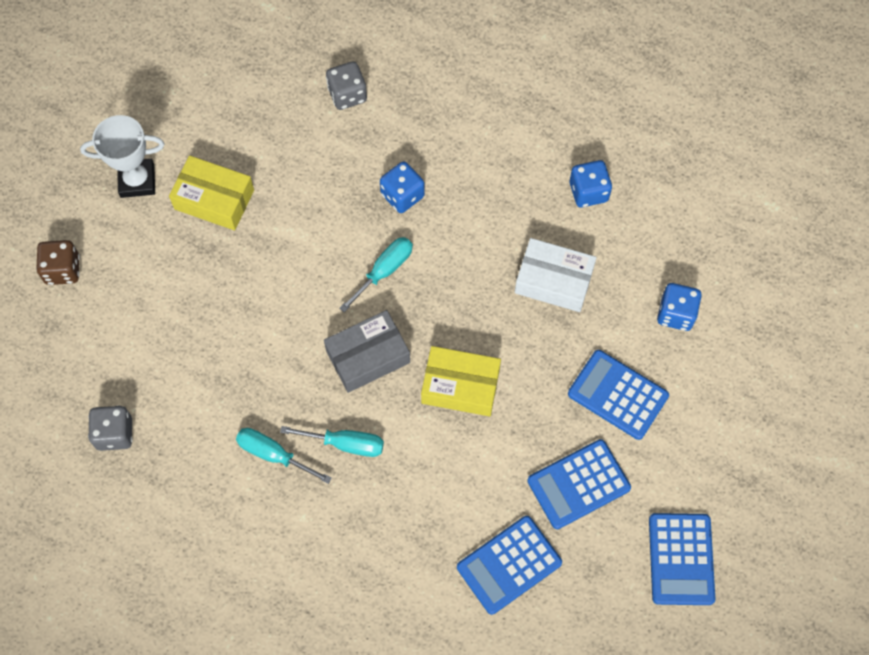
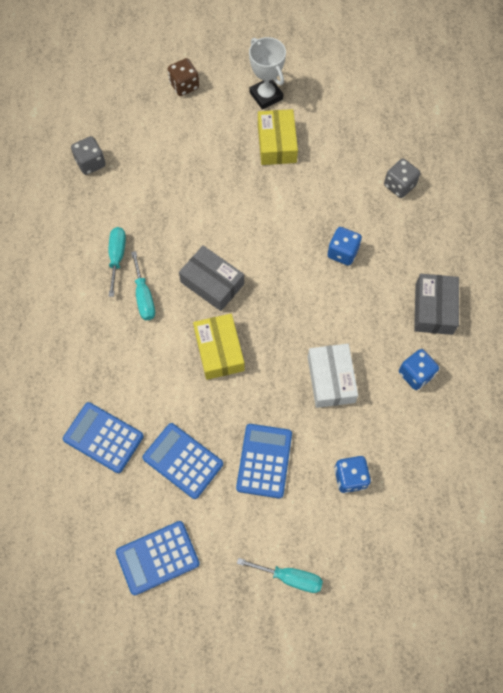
camera: 65 degrees right, 0 degrees up
(384, 271) = (280, 266): turquoise screwdriver -> turquoise screwdriver (290, 577)
(520, 136) = (433, 309): none -> grey box

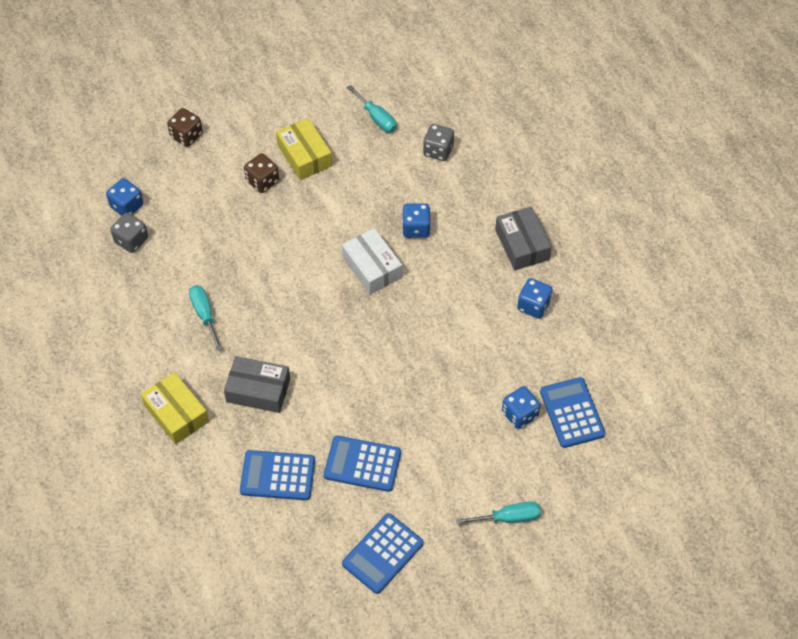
camera: 25 degrees left, 10 degrees down
(102, 130) = (127, 206): none -> blue dice
(144, 297) = (250, 339): turquoise screwdriver -> turquoise screwdriver (376, 118)
(212, 283) = (308, 302): grey box -> grey box (258, 390)
(219, 351) = (346, 357): yellow box -> yellow box (176, 414)
(228, 153) = (262, 181): none -> brown dice
(264, 461) = (436, 433): blue calculator -> blue calculator (572, 413)
(266, 96) = (272, 116): white trophy -> none
(331, 379) = (461, 340): white box -> white box (372, 267)

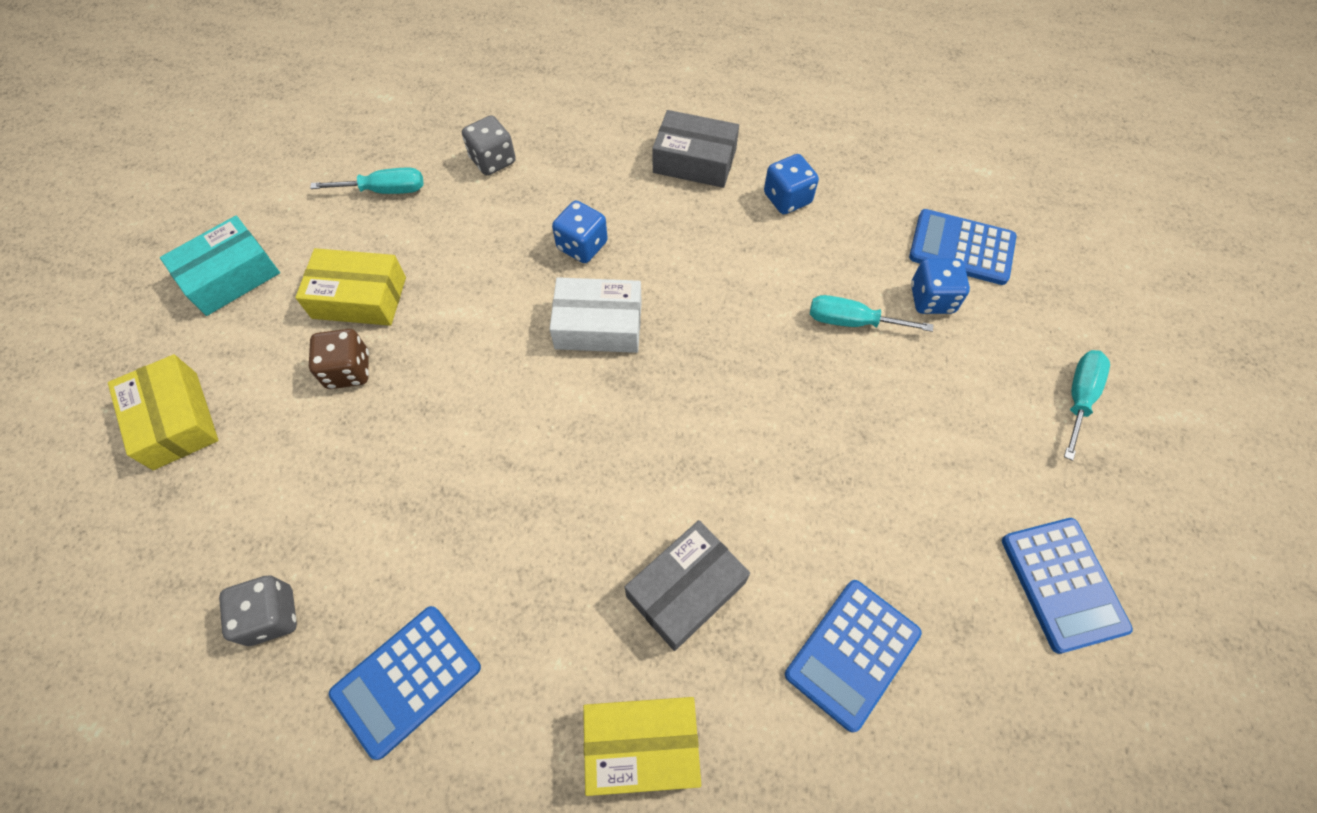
camera: 55 degrees left, 5 degrees up
(127, 206) = (205, 583): blue dice -> none
(186, 135) = (175, 420): brown dice -> yellow box
(204, 315) = (497, 587): turquoise screwdriver -> turquoise screwdriver (852, 321)
(273, 95) = (231, 276): none -> turquoise box
(362, 464) = (900, 522): blue calculator -> blue calculator (407, 680)

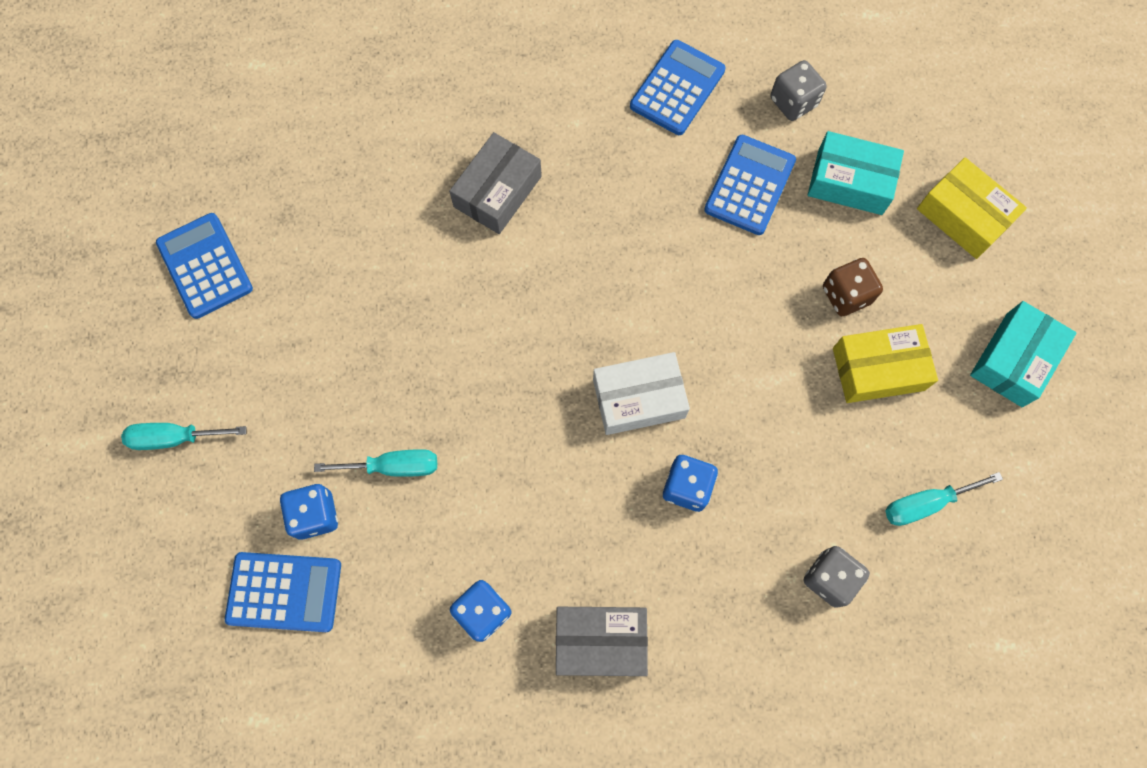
camera: 165 degrees right, 10 degrees up
(269, 491) = (850, 181): none -> turquoise box
(642, 746) = (503, 90): yellow box -> none
(852, 653) = (366, 179): blue calculator -> blue calculator (749, 185)
(1079, 397) = (174, 438): turquoise screwdriver -> turquoise screwdriver turned 75 degrees clockwise

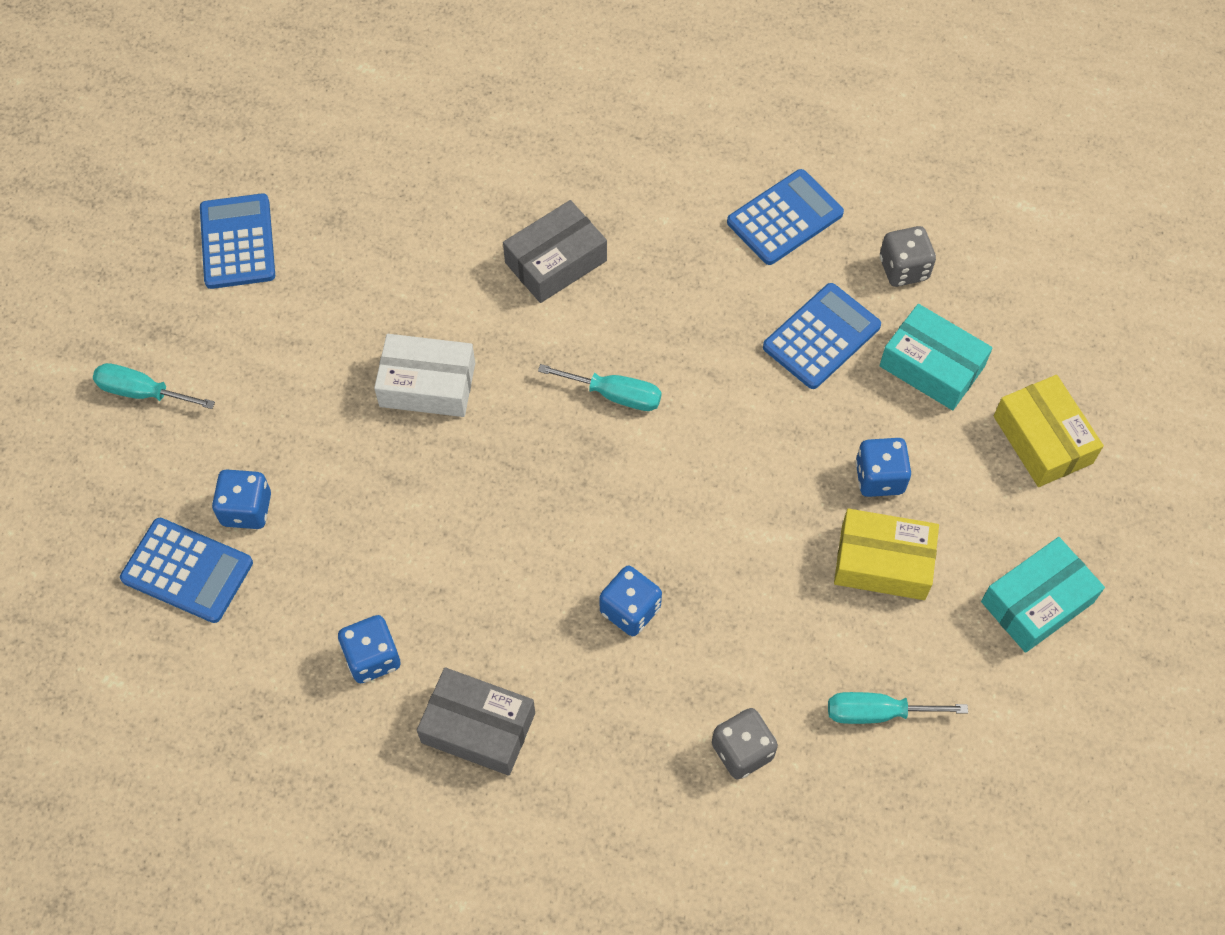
camera: 20 degrees right, 10 degrees down
(394, 466) = (342, 490): turquoise screwdriver -> turquoise screwdriver (615, 395)
(639, 398) = (616, 507): white box -> white box (427, 385)
(846, 295) = (879, 477): brown dice -> blue dice

